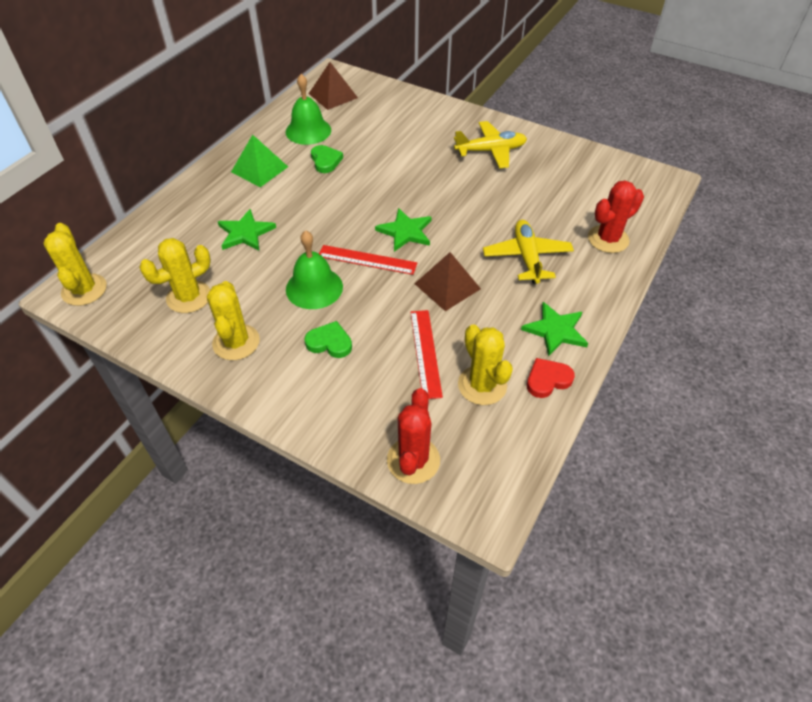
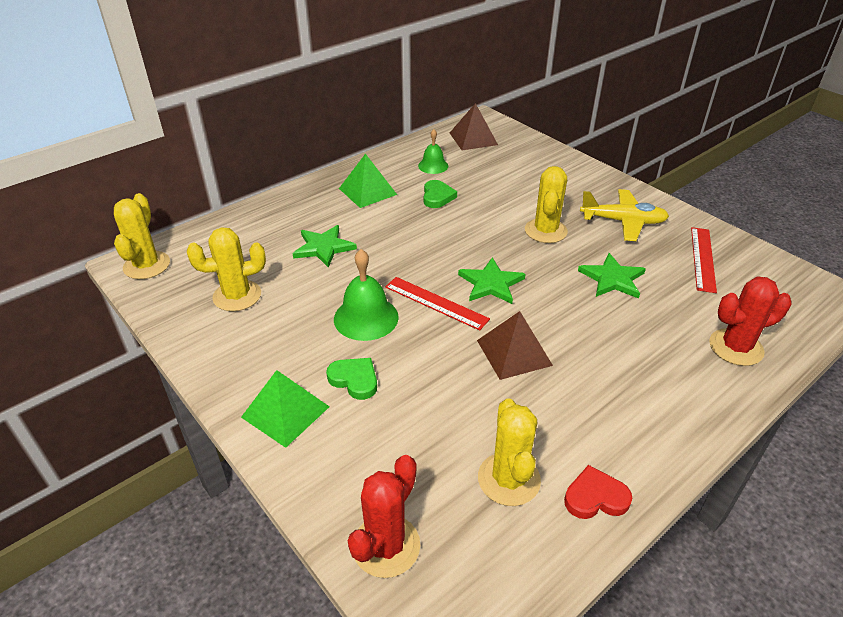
camera: 20 degrees right, 10 degrees down
(236, 342) = (259, 353): yellow cactus -> yellow cactus (545, 231)
(285, 384) = (285, 412): none -> green pyramid
(308, 131) = (433, 166): green bell -> green bell, size x0.62
(425, 353) = (457, 421): red ruler -> red ruler (703, 259)
(527, 257) = (623, 344): yellow plane -> none
(555, 330) = (628, 439): green star -> green star (612, 279)

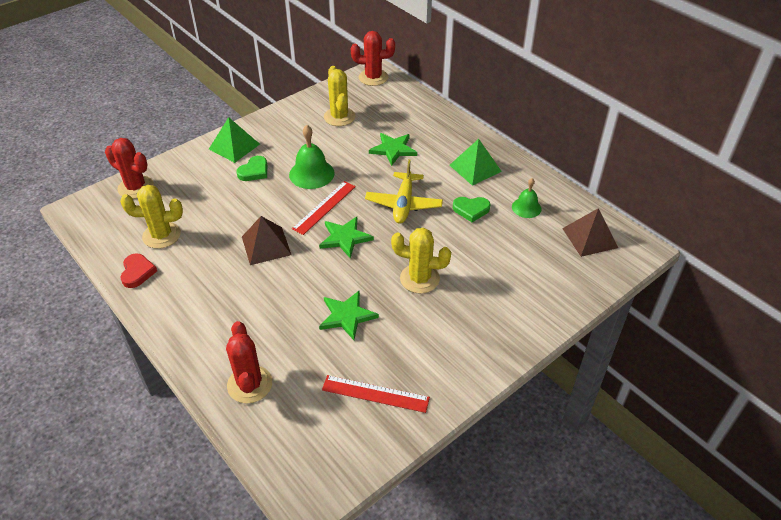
camera: 90 degrees right, 5 degrees up
(146, 265) = (373, 77): yellow cactus -> red cactus
(623, 221) = (438, 340): yellow plane -> yellow plane (403, 204)

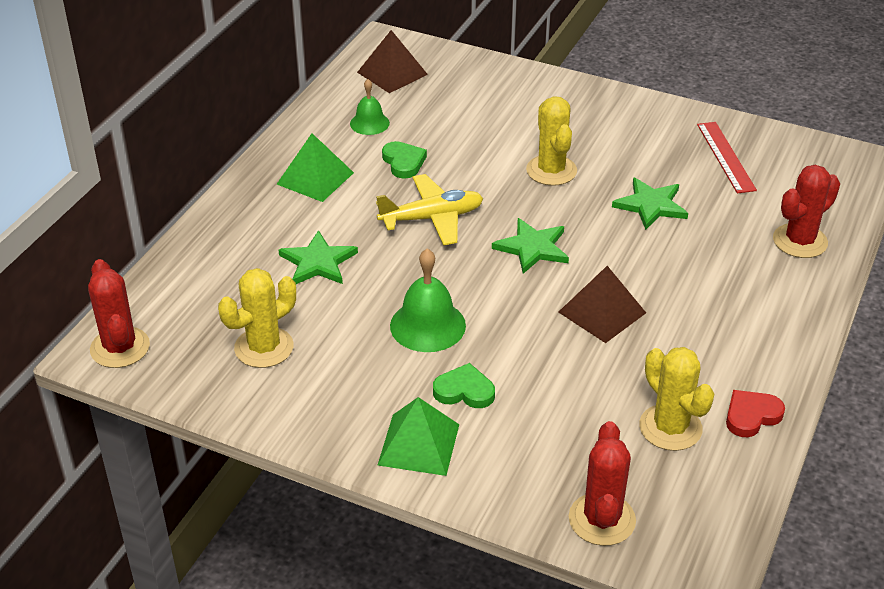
camera: 115 degrees left, 5 degrees down
(324, 207) = (490, 286): red ruler -> none

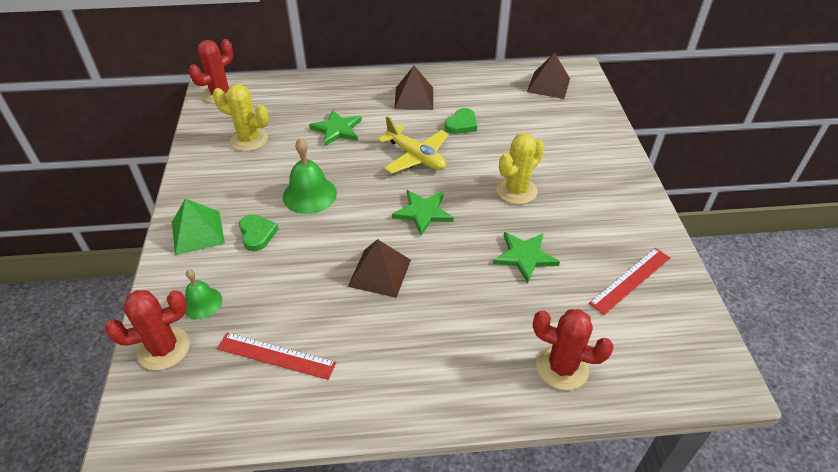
camera: 60 degrees right, 5 degrees up
(315, 178) = (414, 98): green pyramid -> brown pyramid
(369, 123) = (487, 96): green bell -> green bell (202, 303)
(670, 428) = (276, 356): yellow cactus -> red ruler
(751, 416) = (316, 404): red heart -> none

